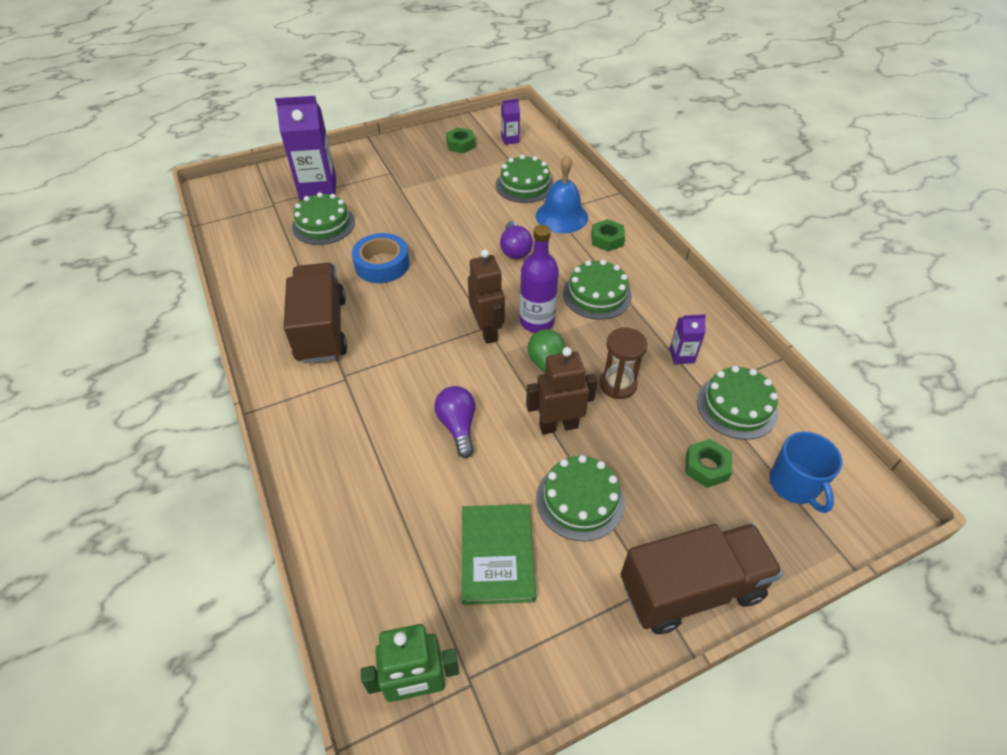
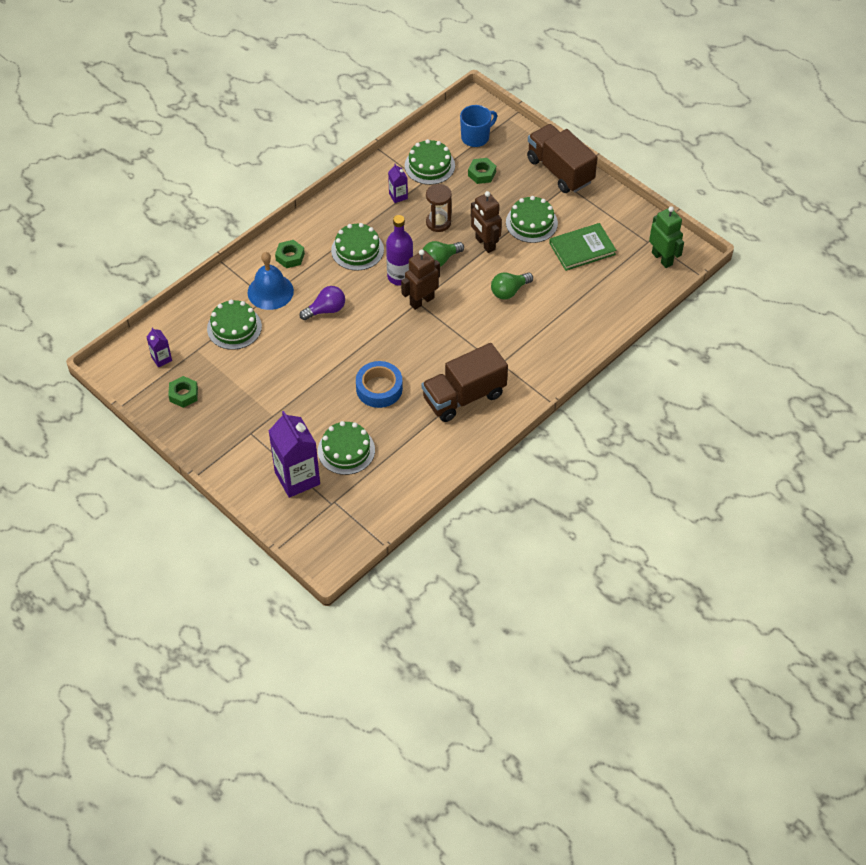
camera: 110 degrees left, 5 degrees up
(458, 426) = (509, 291): purple light bulb -> green light bulb

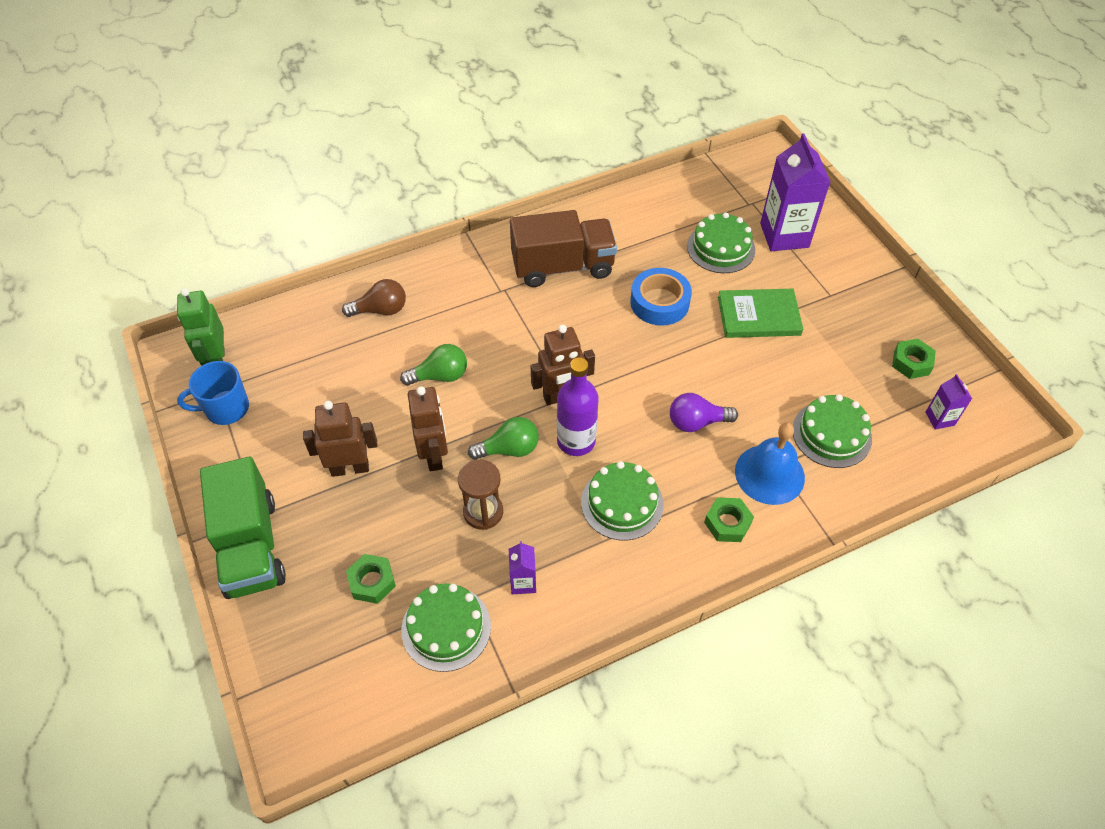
camera: 160 degrees left, 0 degrees up
(476, 137) = (340, 664): blue mug -> blue mug (226, 408)
(531, 223) = (350, 468): green cake -> brown robot
(560, 171) = (251, 546): brown truck -> green truck
(578, 323) = (380, 310): none -> brown light bulb
(582, 249) = (308, 406): green book -> green book (758, 316)

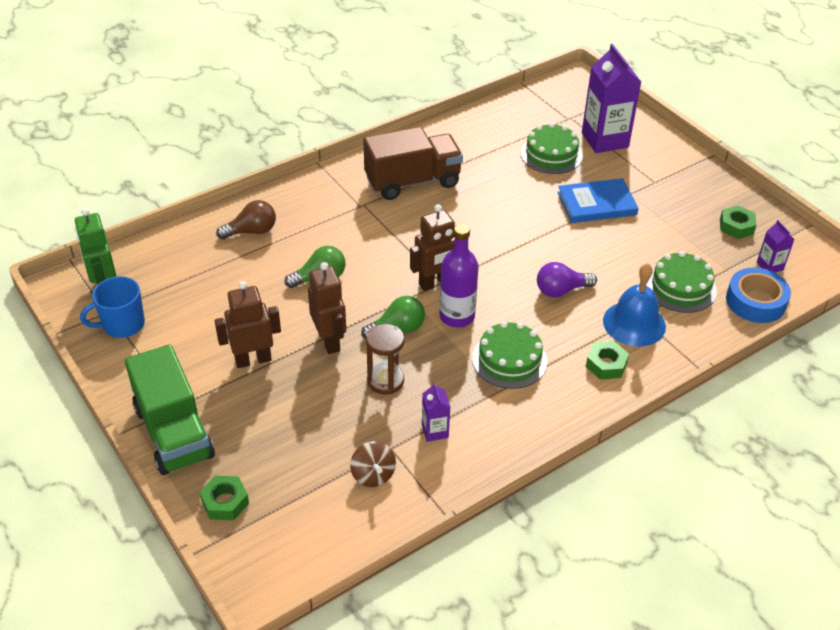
camera: 10 degrees left, 10 degrees down
(372, 582) = (295, 447): green nut -> green nut (225, 502)
(446, 628) = (373, 475): green cake -> brown spinning top
(659, 302) = (506, 201): blue tape -> blue tape (755, 301)
(758, 316) = (596, 204): green book -> blue book

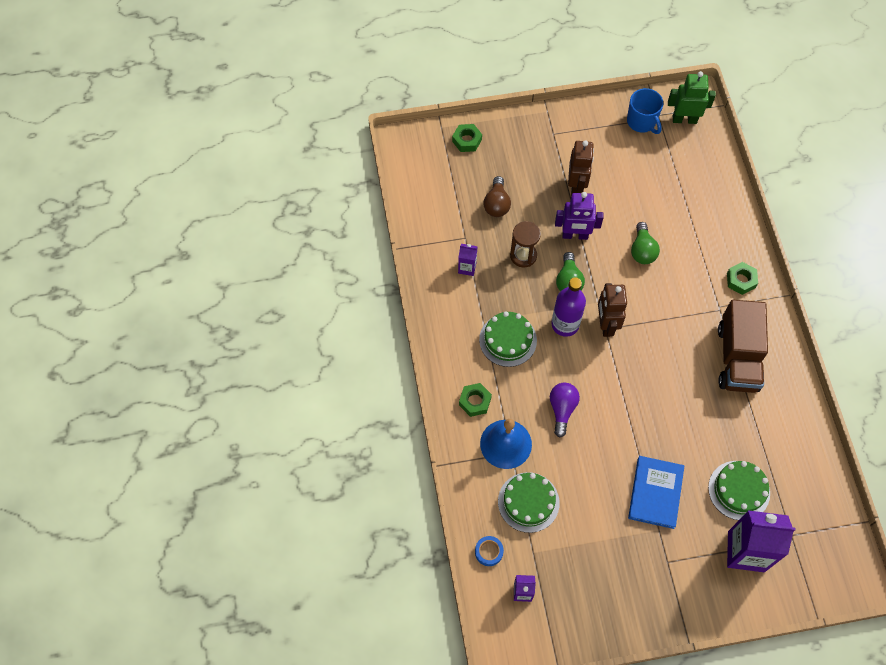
camera: 115 degrees right, 20 degrees up
(122, 325) = (641, 122): blue mug -> blue mug turned 150 degrees clockwise
(174, 432) = (532, 128): green truck -> none
(251, 231) = (713, 222): brown light bulb -> brown light bulb (497, 204)
(329, 341) = (575, 235): brown robot -> purple robot
(373, 475) = (449, 221): brown spinning top -> none
(736, 226) = (581, 596): green nut -> green nut (741, 280)
(755, 301) = (489, 552): blue tape -> blue tape, size x0.54

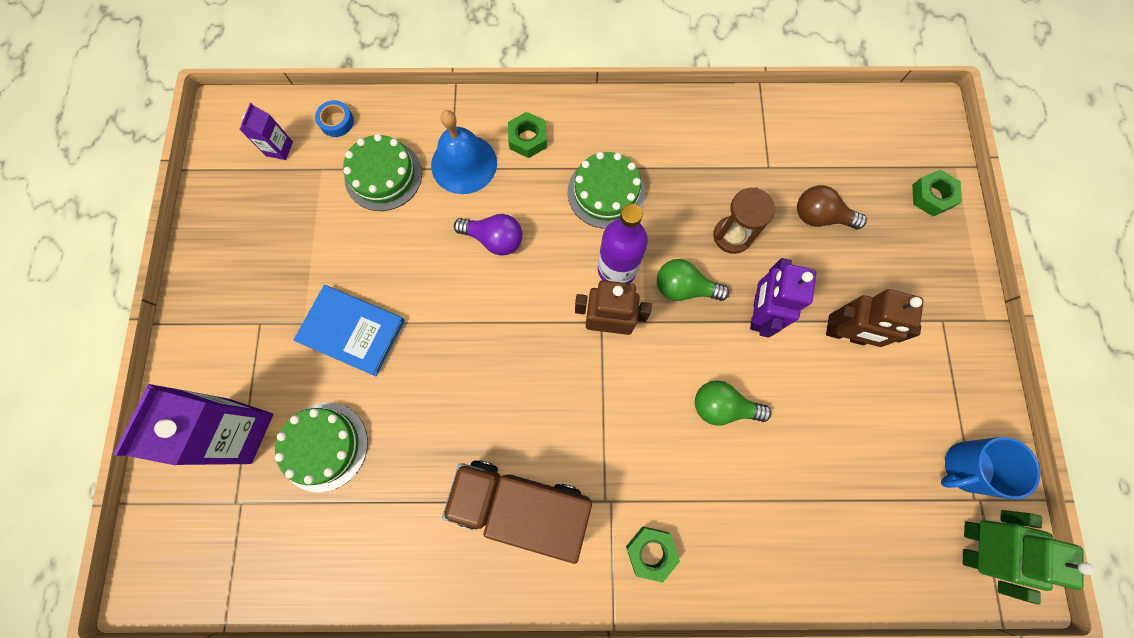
camera: 100 degrees right, 10 degrees up
(467, 268) = (721, 162): purple carton -> none

